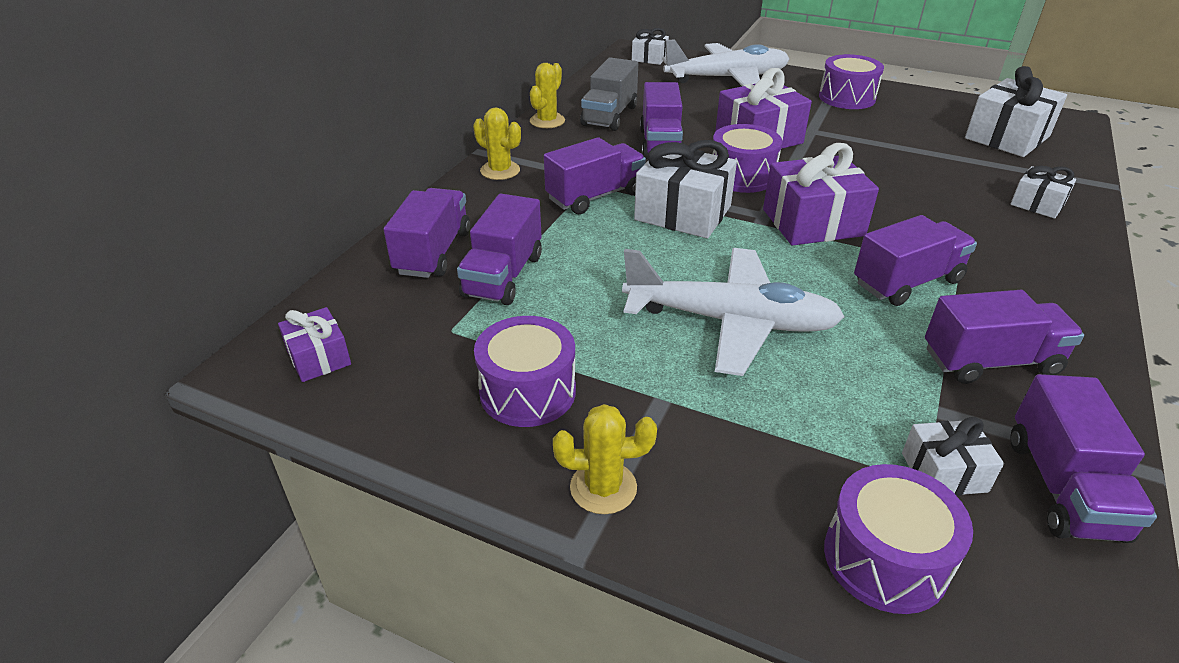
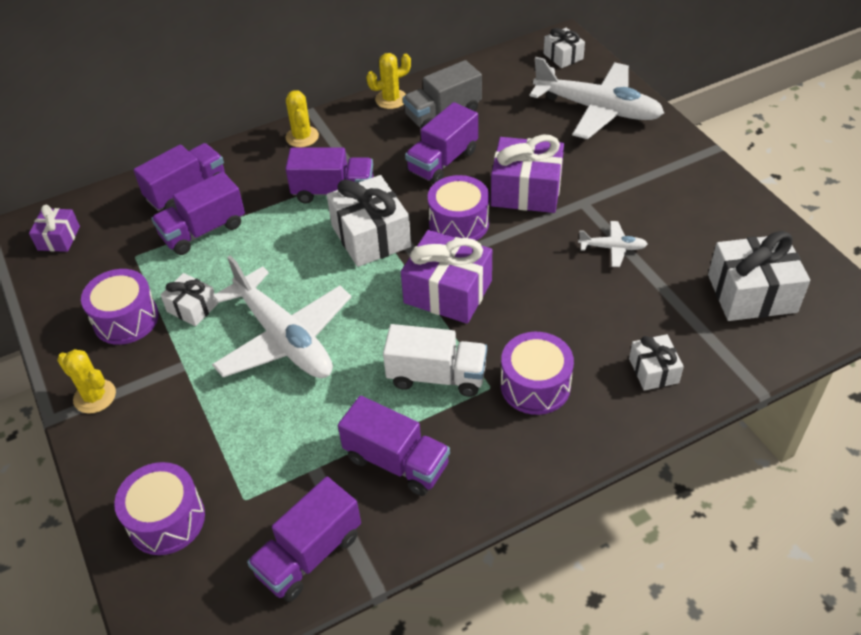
camera: 40 degrees right, 10 degrees up
(847, 98) = (673, 179): purple drum -> purple drum (535, 385)
(879, 147) = (613, 248): none -> white plane
(907, 282) = (436, 376): purple truck -> white truck
(944, 472) = (261, 502): white gift -> white gift (192, 308)

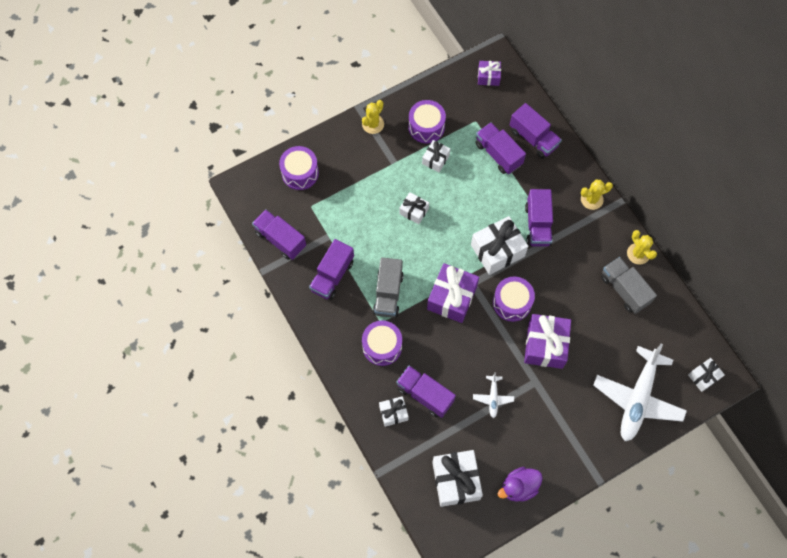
camera: 85 degrees right, 20 degrees up
(284, 338) = (414, 211): white plane -> white gift
(436, 376) = (388, 293): white truck -> grey truck
(442, 161) = (572, 291): purple truck -> purple truck (425, 395)
(745, 224) = (519, 487): none -> purple duck

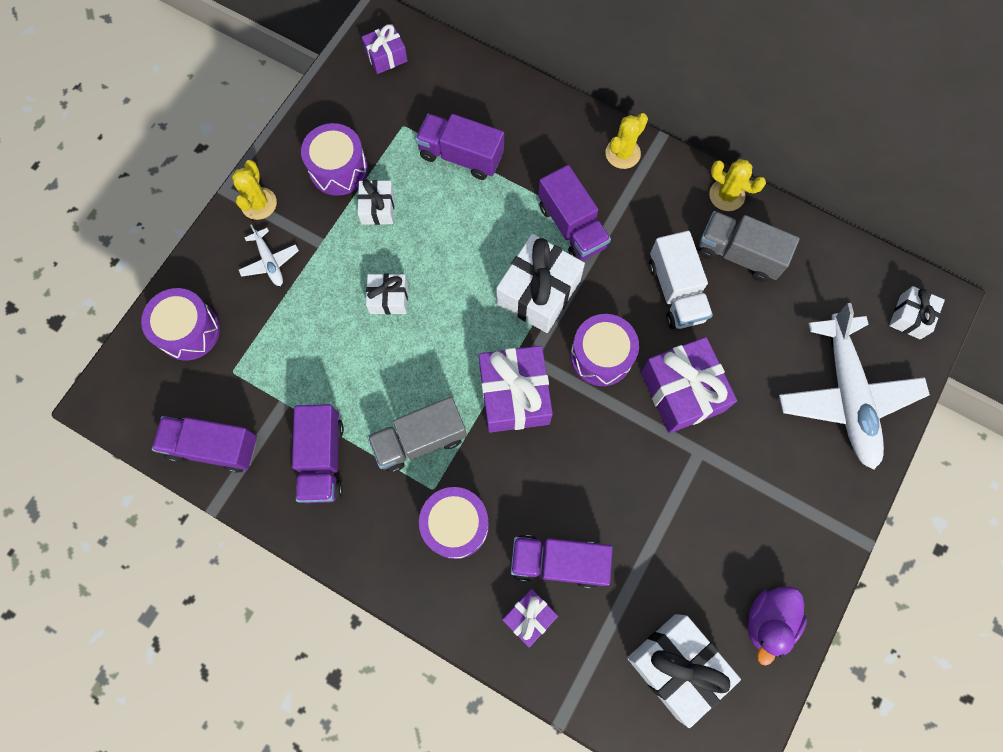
camera: 30 degrees left, 5 degrees up
(388, 293) = (420, 440): grey truck -> grey truck turned 90 degrees clockwise
(393, 413) = (529, 617): white gift -> purple gift
(493, 398) = (656, 509): white plane -> white plane (270, 262)
(533, 138) = (496, 110): purple truck -> none
(575, 290) = (676, 291): none -> white truck

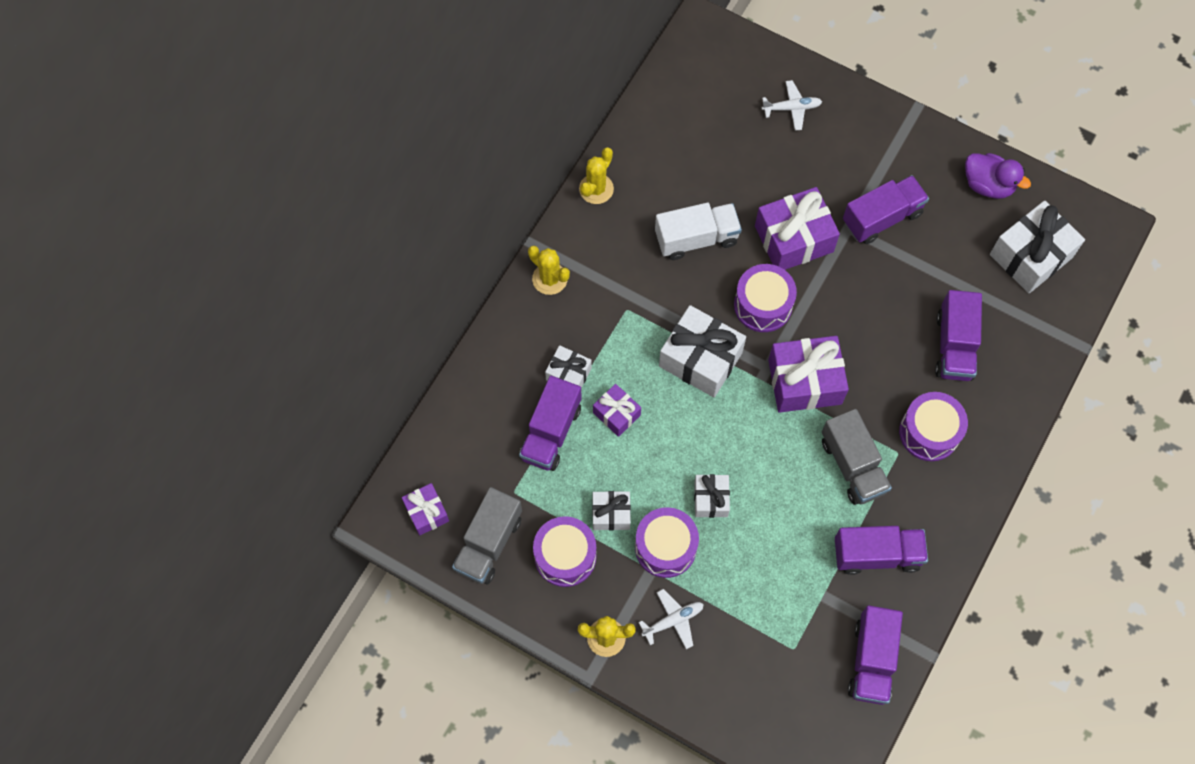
camera: 90 degrees left, 5 degrees down
(189, 331) = (752, 698): purple drum -> purple drum (665, 547)
(529, 617) = (1003, 370): purple gift -> purple gift (616, 414)
(571, 226) = (630, 328): purple truck -> purple truck (882, 218)
(738, 254) = (658, 183): grey truck -> grey truck (488, 543)
(846, 396) = (792, 108): white plane -> white plane, size x0.44
(910, 317) = (716, 51): white gift -> white gift (568, 374)

